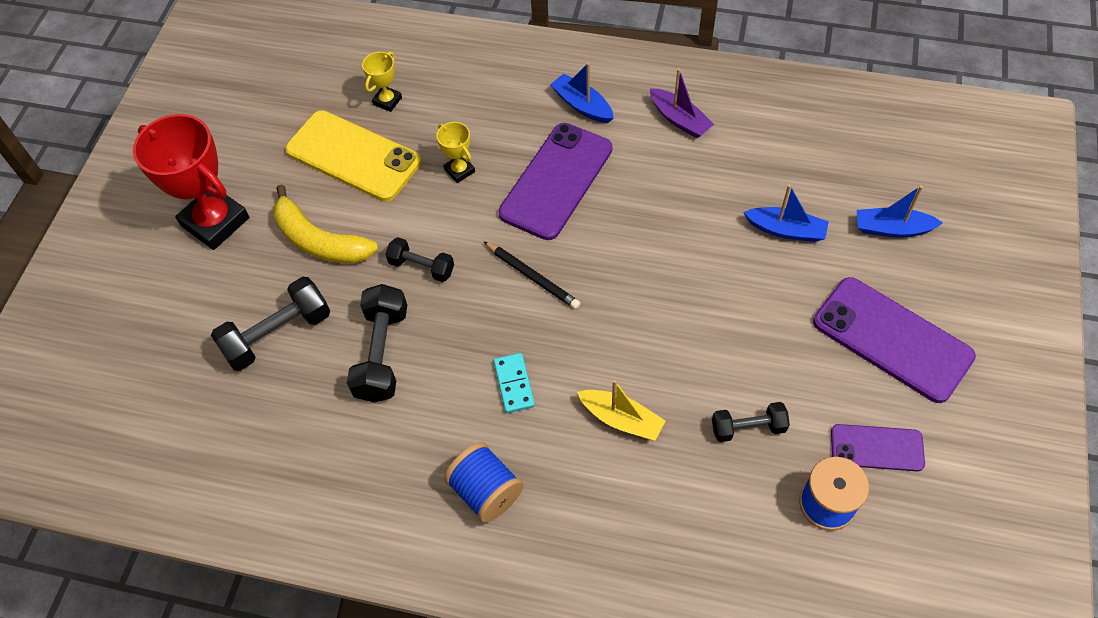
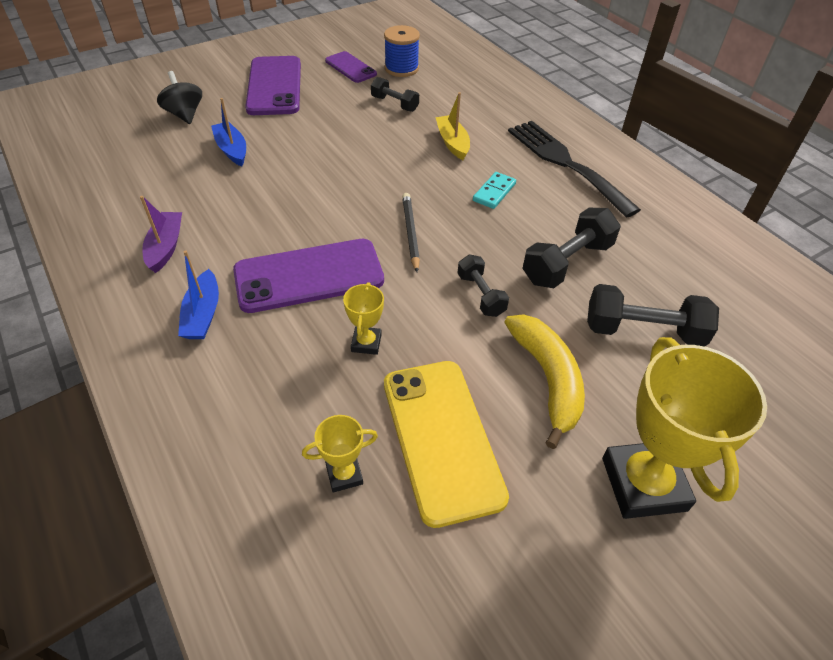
camera: 140 degrees left, 10 degrees down
(215, 222) = (643, 484): red trophy -> yellow trophy
(486, 491) = (565, 163): blue spool -> black fork
(892, 229) = (185, 114): blue boat -> black spinning top

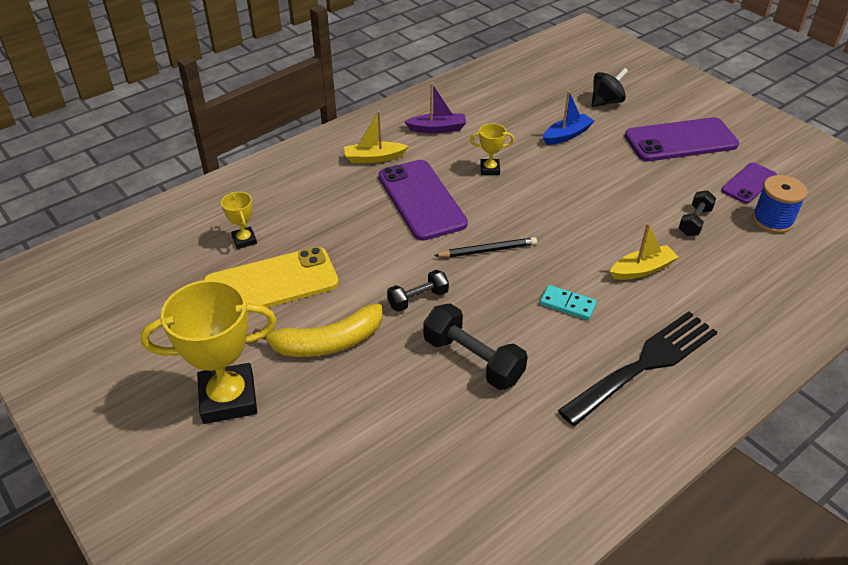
camera: 85 degrees right, 5 degrees down
(203, 314) = (374, 158): blue boat -> yellow boat
(366, 343) = (356, 237): yellow trophy -> yellow trophy (490, 169)
(643, 331) = (389, 414): black dumbbell -> none

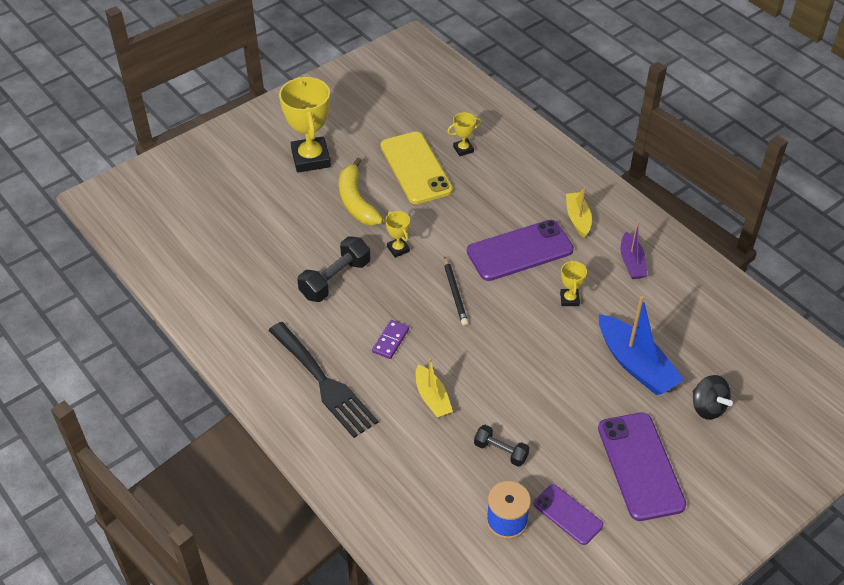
camera: 90 degrees right, 5 degrees up
(418, 299) = (398, 249): black dumbbell -> yellow trophy
(567, 135) = (635, 364): blue boat -> blue boat, size x1.70
(567, 304) = (390, 341): turquoise domino -> purple domino

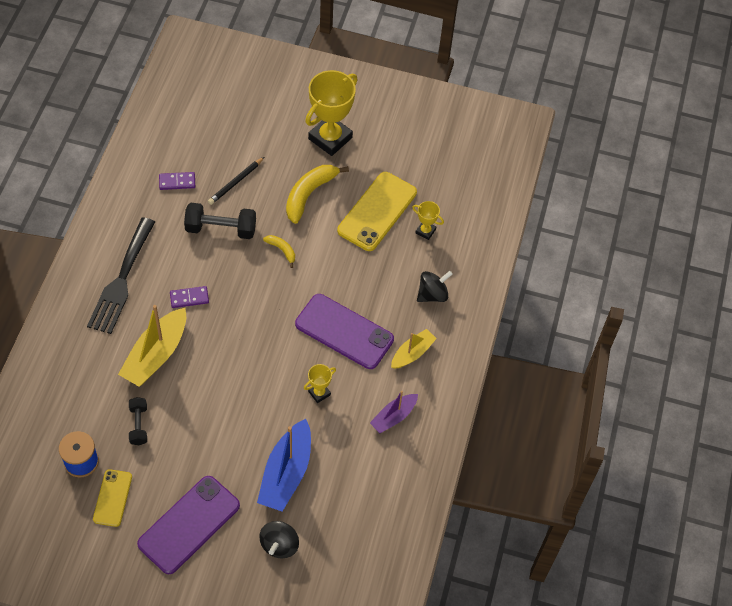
camera: 50 degrees right, 10 degrees up
(252, 284) = (177, 182): none -> purple domino
(398, 249) = (282, 250): yellow trophy -> yellow banana
(432, 398) = (156, 355): yellow boat -> yellow boat, size x1.70
(455, 293) = (266, 313): black pencil -> black pencil (235, 182)
(530, 177) = (432, 294): none -> black spinning top
(568, 514) = (112, 498): purple phone -> yellow phone

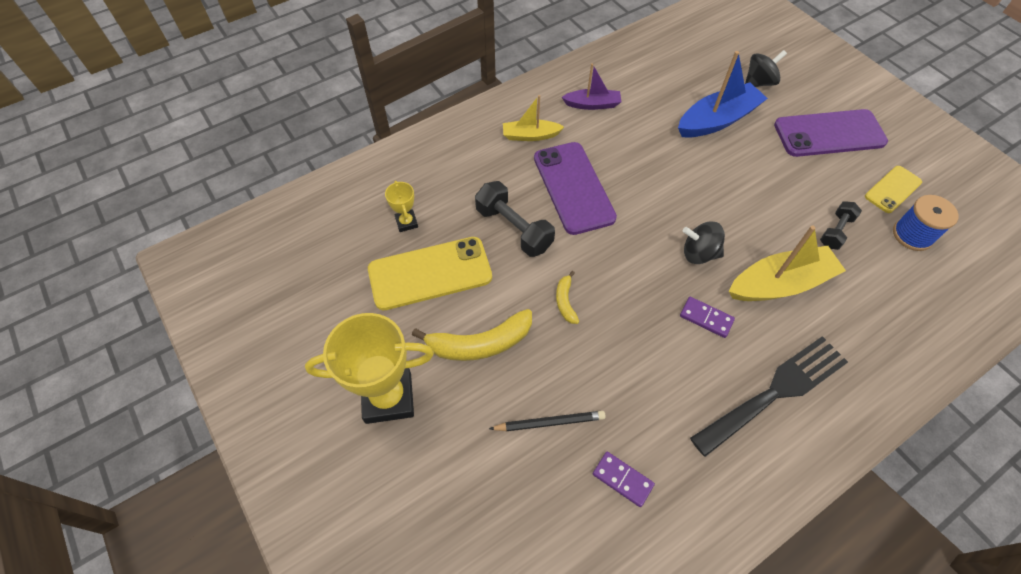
camera: 135 degrees left, 0 degrees up
(221, 229) = (613, 374): black dumbbell -> black dumbbell (514, 229)
(319, 393) = (640, 156): yellow trophy -> none
(432, 294) = (463, 166): black spinning top -> black spinning top (699, 253)

